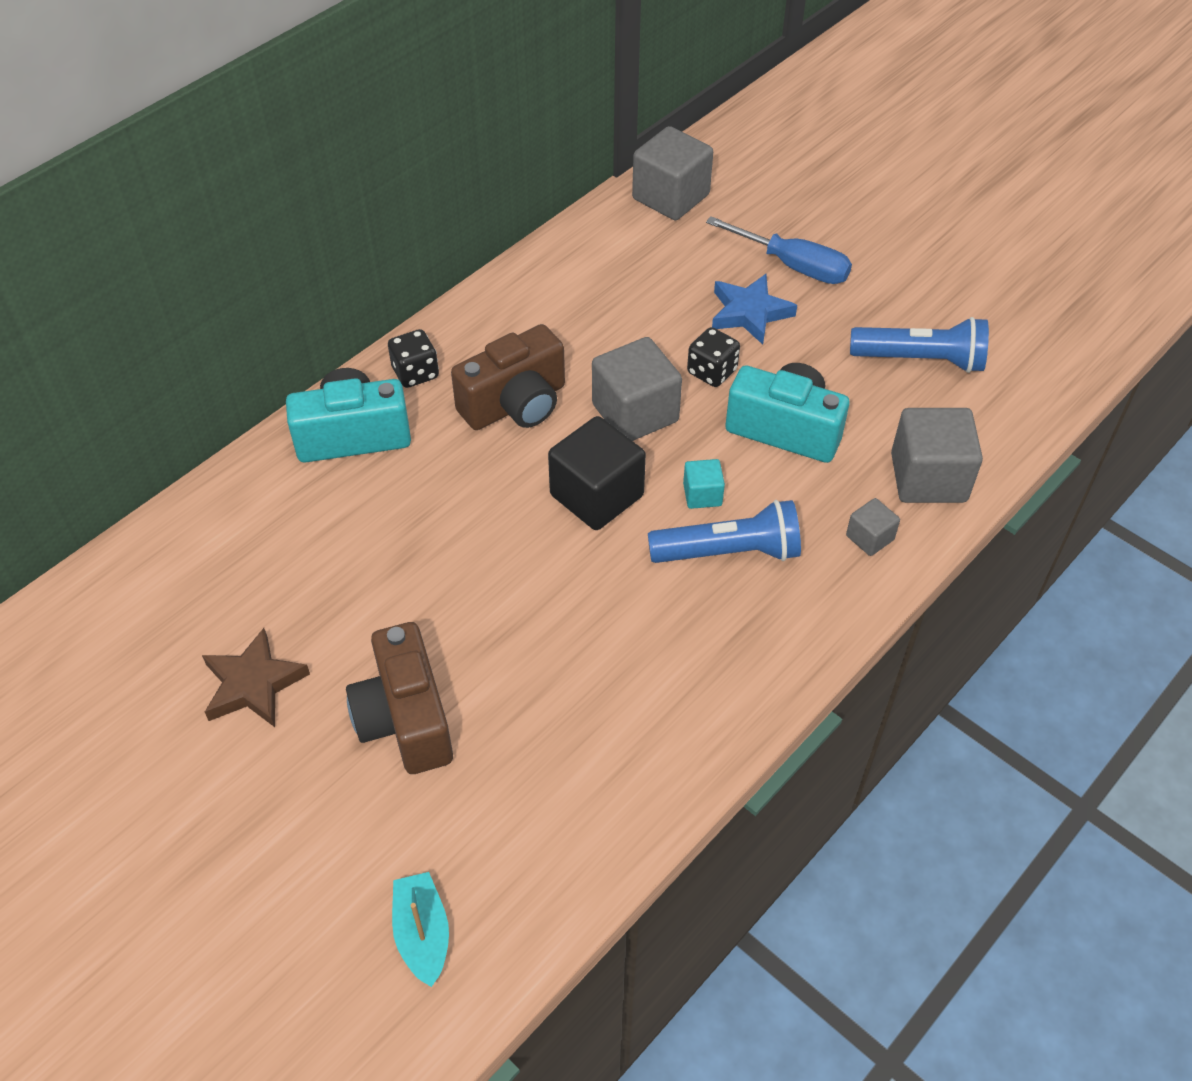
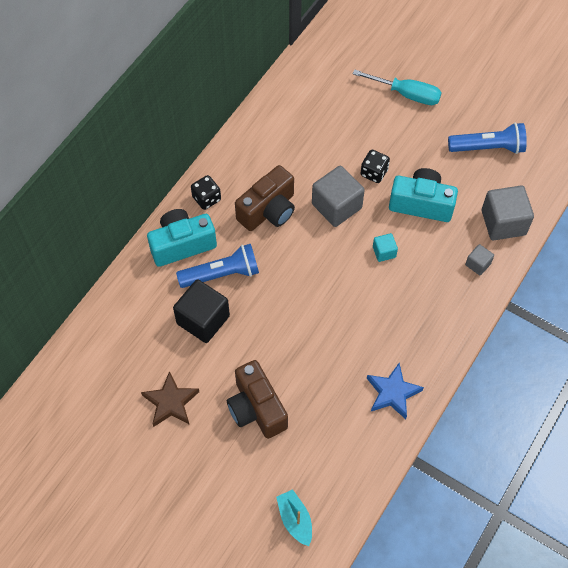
camera: 10 degrees left, 10 degrees up
(596, 495) = (327, 261): black cube -> black cube (203, 320)
(670, 197) = (326, 55): grey cube -> none
(729, 552) = (405, 284): blue flashlight -> blue flashlight (221, 274)
(749, 313) = (387, 130): blue star -> blue star (392, 393)
(792, 265) = (406, 94): blue screwdriver -> turquoise screwdriver

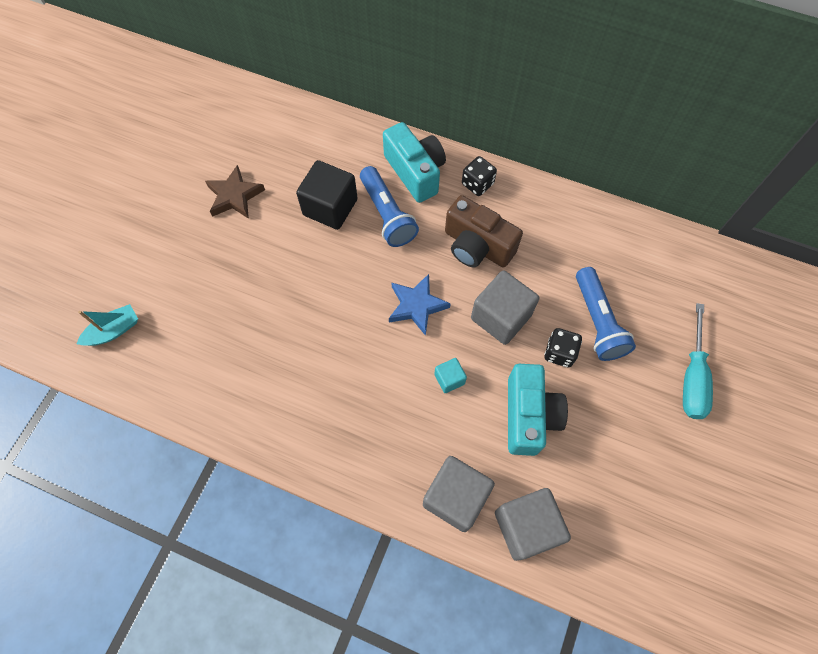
camera: 80 degrees right, 5 degrees up
(256, 408) = (234, 274): brown camera -> none
(392, 393) = (265, 412): blue star -> blue star (417, 306)
(478, 264) = (455, 497): grey cube -> grey cube, size x1.99
(488, 147) = (641, 495): blue flashlight -> blue flashlight (597, 321)

